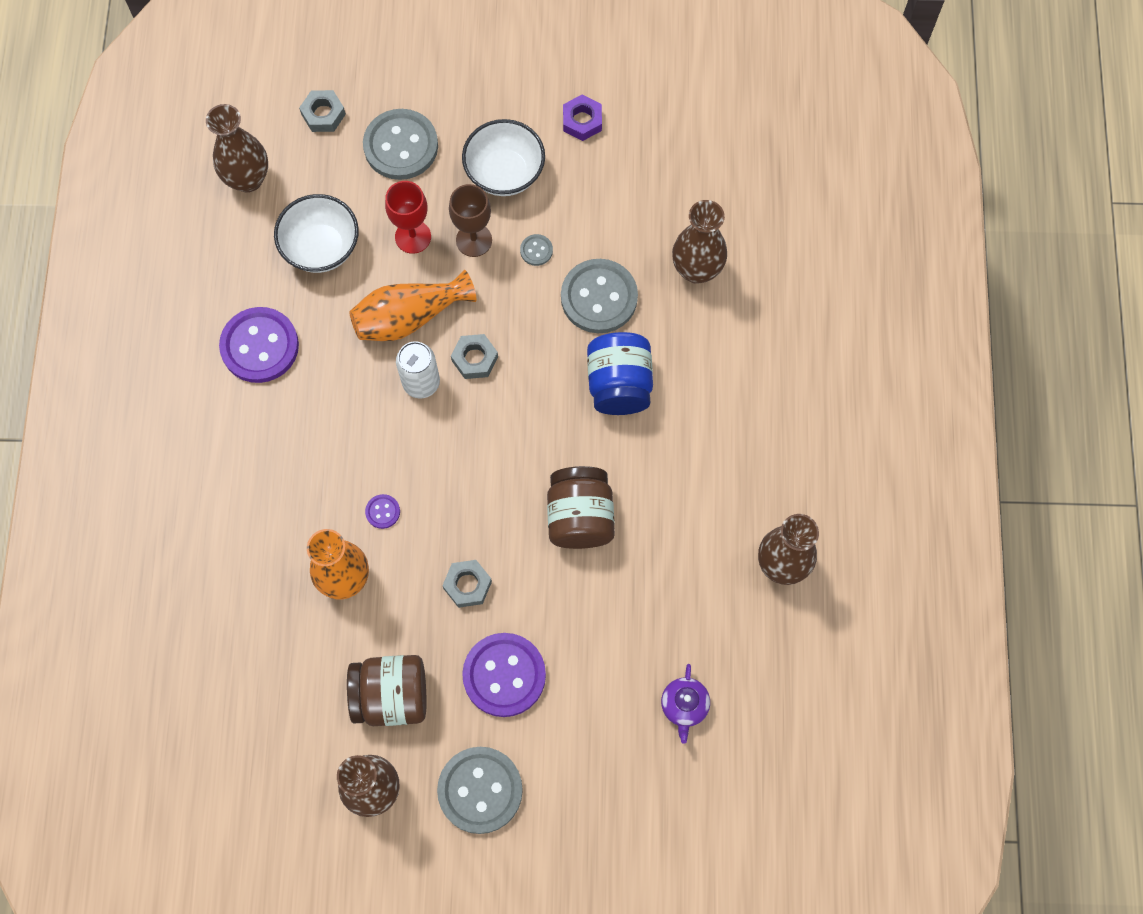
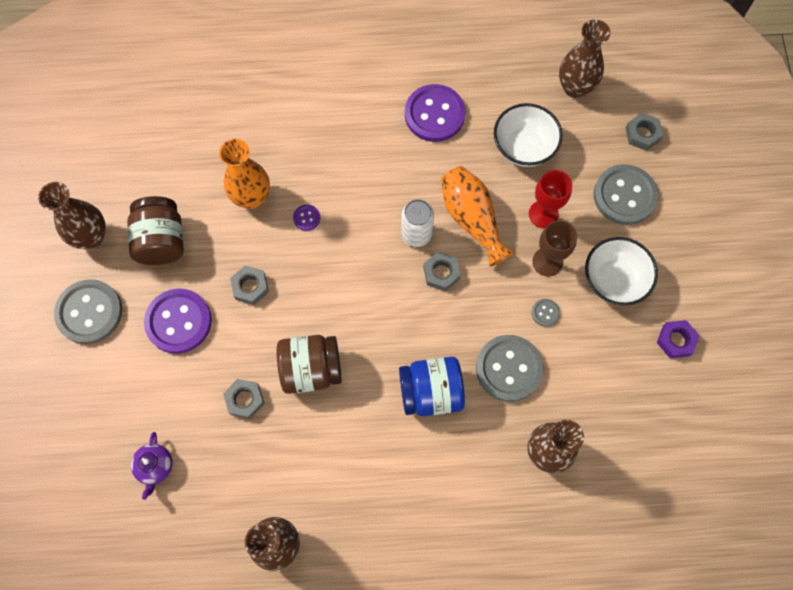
camera: 85 degrees right, 0 degrees up
(611, 597) = (245, 400): none -> grey nut
(684, 706) = (155, 466): purple teapot -> purple teapot turned 90 degrees counterclockwise

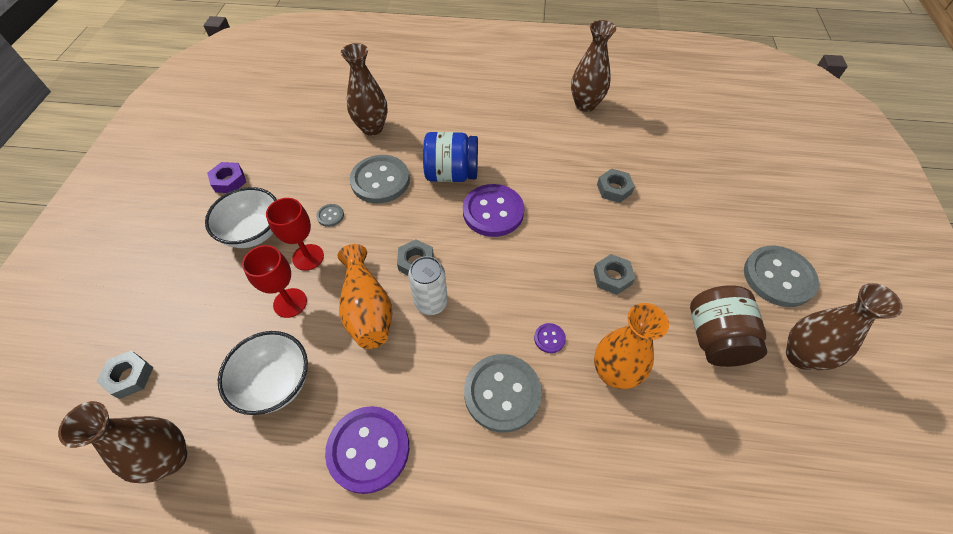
camera: 170 degrees left, 15 degrees down
(155, 466) = (687, 156): purple teapot -> none
(178, 322) = (683, 256): purple button -> purple button (493, 212)
(311, 369) = (554, 202): brown jar -> none
(547, 262) = (308, 257): brown goblet -> red goblet
(624, 196) = (195, 308): grey button -> grey button (502, 393)

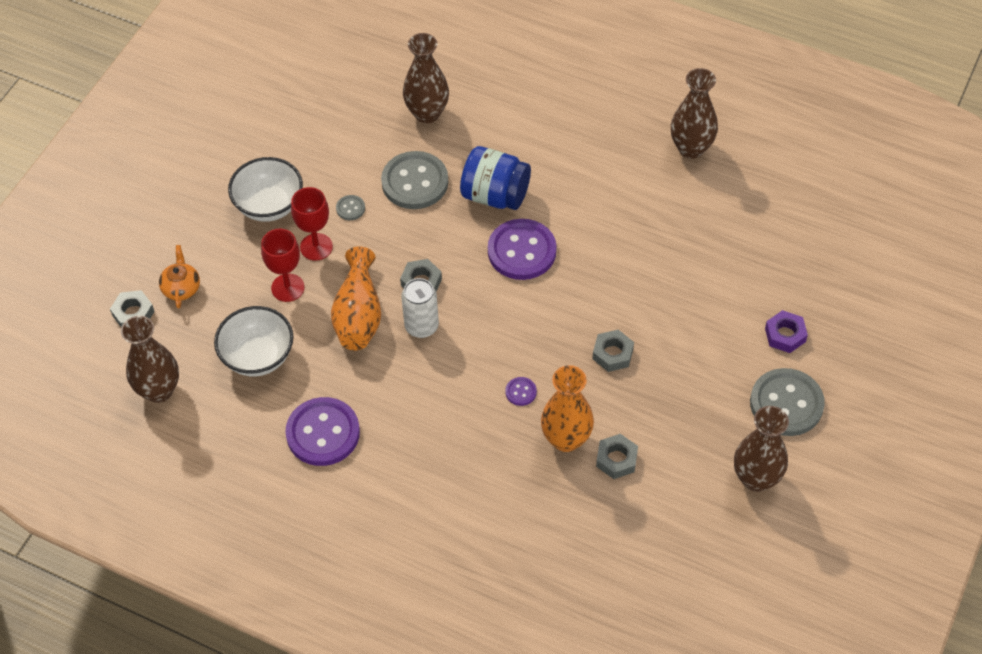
camera: 20 degrees right, 0 degrees up
(179, 334) = (181, 288): none -> orange teapot
(229, 181) = (255, 139): purple nut -> purple nut (785, 335)
(502, 393) = (455, 425): grey button -> none
(614, 189) = (667, 262): grey nut -> grey nut (616, 459)
(715, 338) = (682, 439): brown jar -> none

